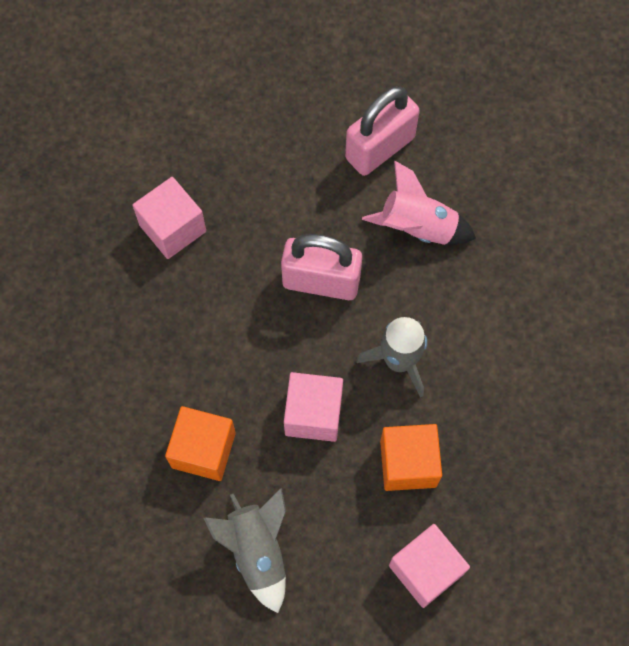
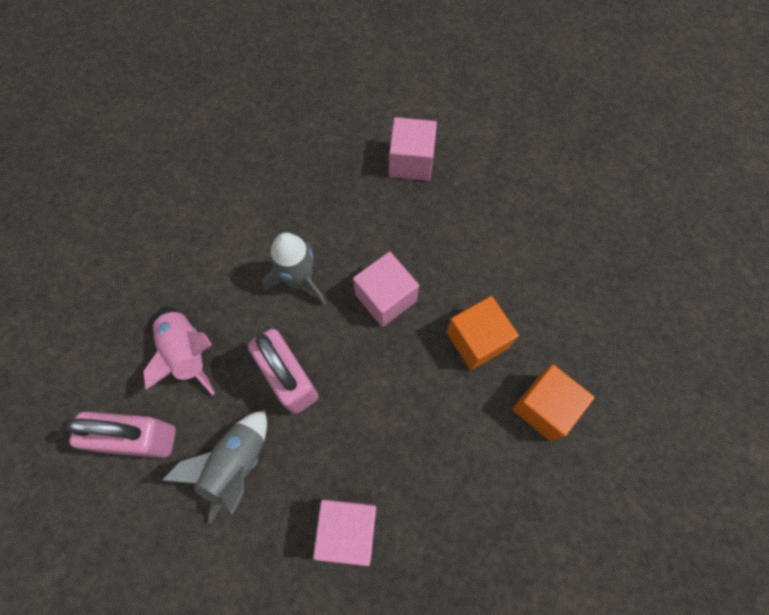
camera: 135 degrees left, 0 degrees up
(257, 551) = (498, 252): grey rocket -> grey rocket (236, 464)
(408, 463) = (360, 220): orange cube -> orange cube (544, 407)

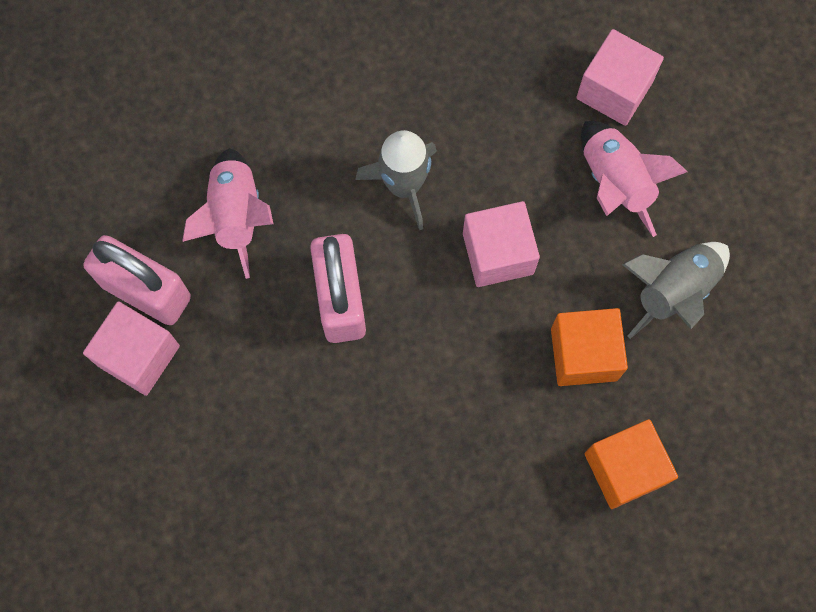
camera: 25 degrees right, 5 degrees up
(236, 464) = (240, 369): grey rocket -> grey rocket (673, 291)
(348, 529) = (334, 495): pink cube -> pink cube (138, 355)
(441, 218) = (615, 183): none -> pink rocket

